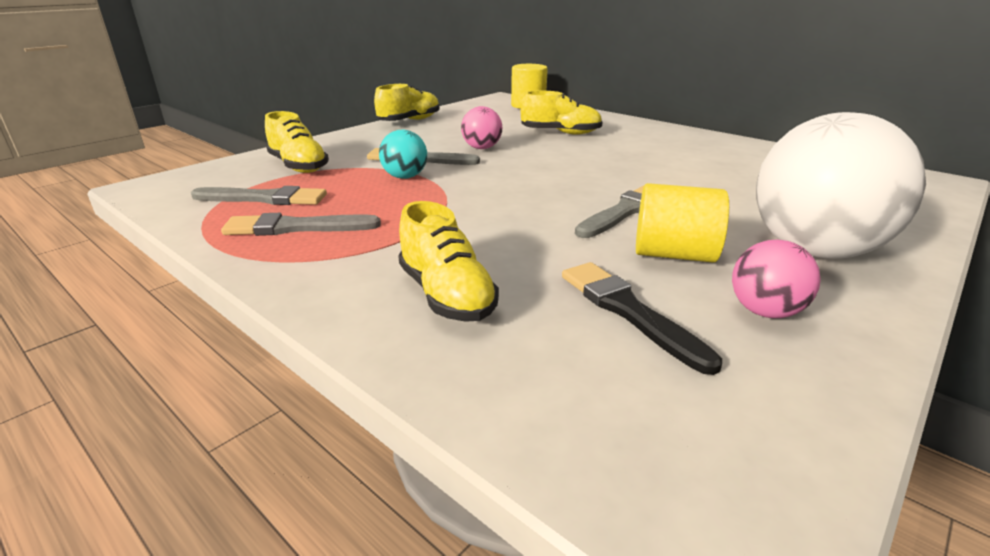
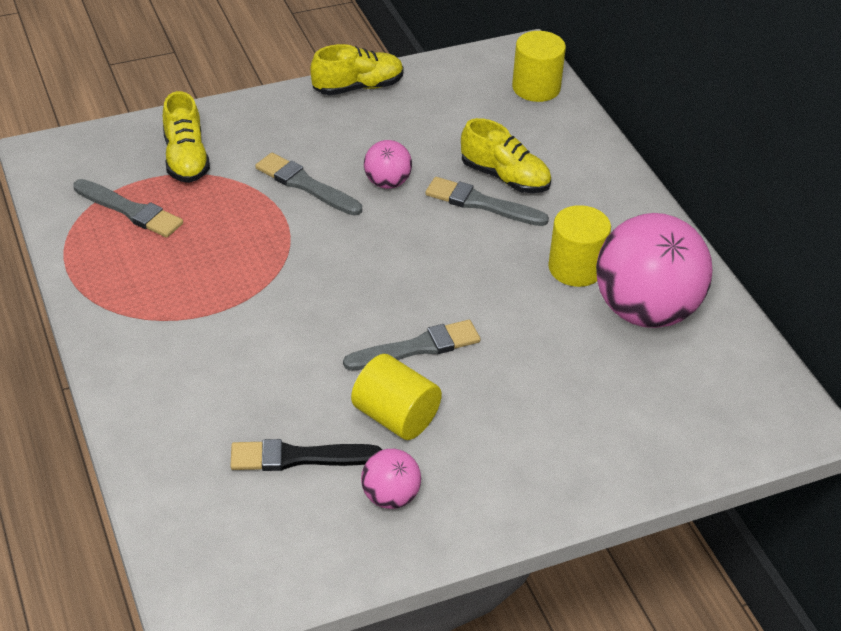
camera: 25 degrees right, 15 degrees up
(296, 227) = (134, 267): grey brush -> grey brush (481, 203)
(405, 177) = (270, 216): turquoise ball -> none
(446, 295) = (192, 392): yellow shoe -> none
(629, 311) = (298, 457): black brush -> black brush turned 90 degrees counterclockwise
(669, 154) = (576, 268): none -> yellow cylinder
(745, 160) = (645, 311): none -> pink ball
(814, 250) = (515, 459): white ball -> none

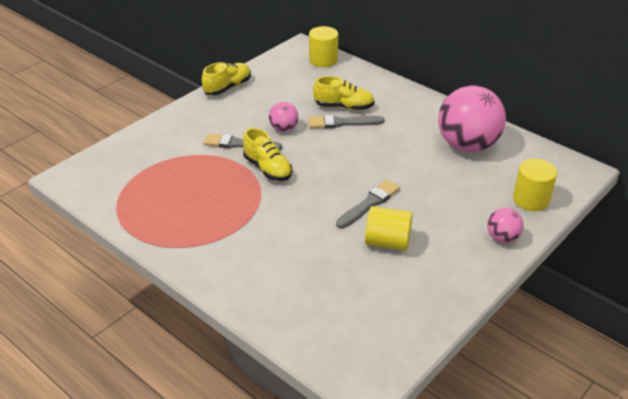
camera: 25 degrees left, 5 degrees down
(130, 210) = (146, 190): grey brush -> none
(186, 159) = (157, 153): yellow shoe -> yellow shoe (267, 169)
(298, 457) = (353, 283): black brush -> none
(390, 497) = (419, 283): pink ball -> pink ball (502, 238)
(576, 268) = (416, 137): yellow cylinder -> yellow cylinder (531, 200)

